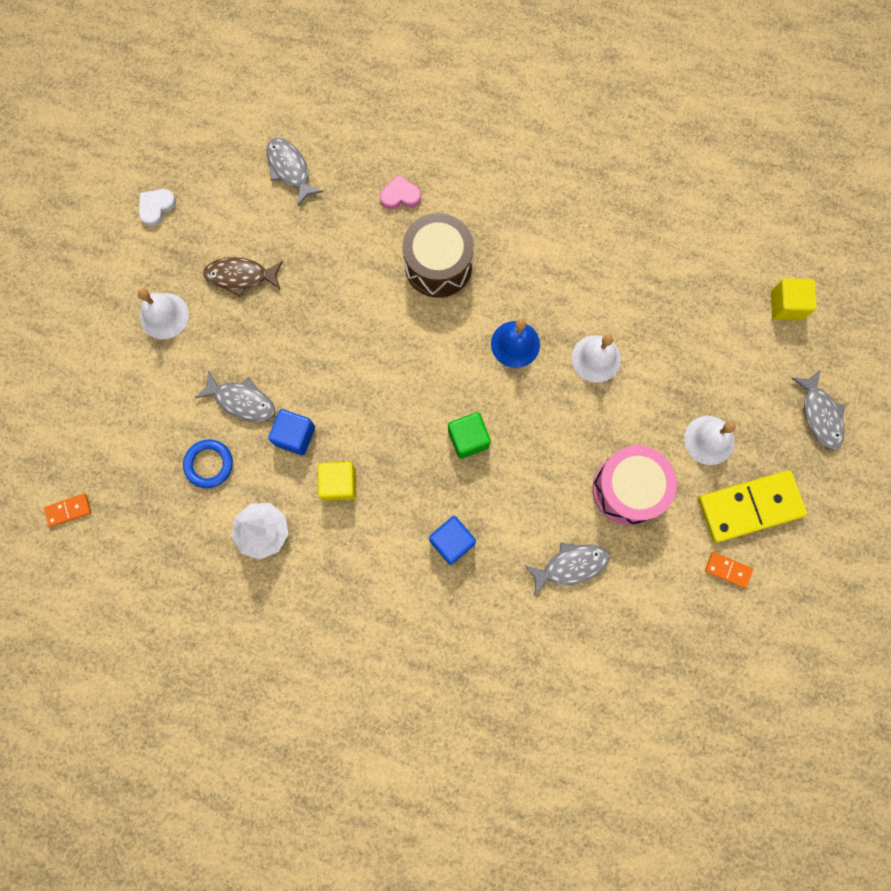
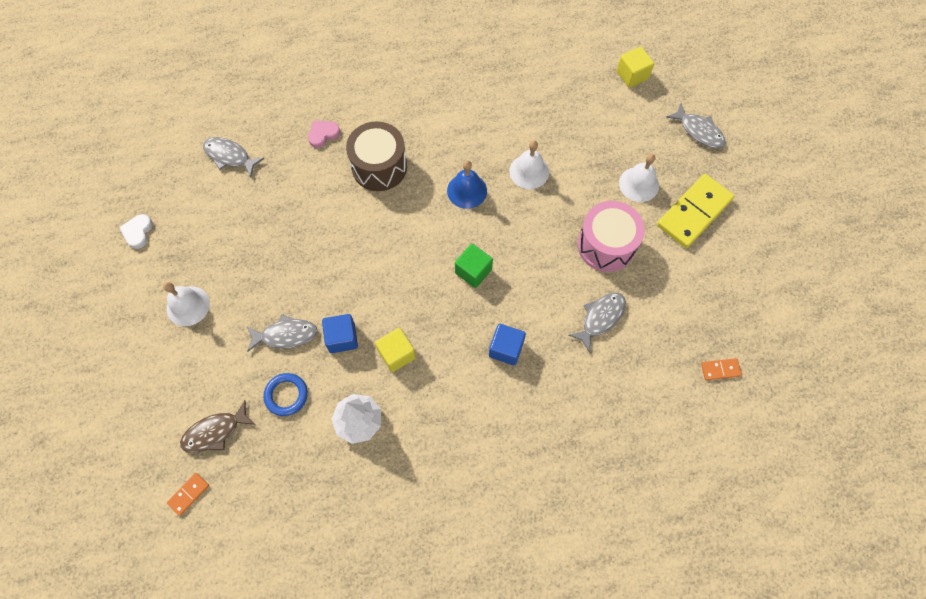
camera: 30 degrees left, 10 degrees down
(240, 276) = (233, 247): brown fish -> brown fish (215, 432)
(728, 570) = (707, 261): orange domino -> orange domino (720, 370)

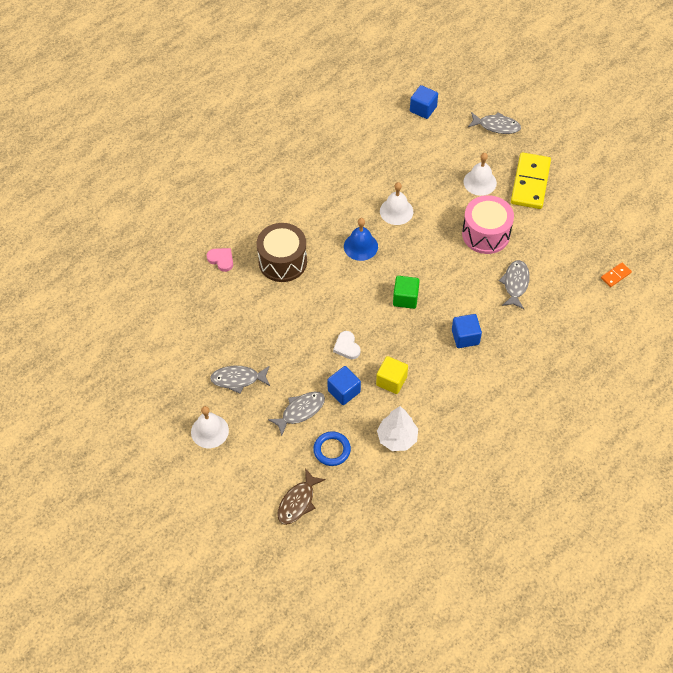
camera: 30 degrees left, 10 degrees down
(138, 232) = (127, 401): white heart -> white heart (347, 347)
(189, 494) = (310, 552): orange domino -> none
(229, 156) = (159, 311): grey fish -> grey fish (238, 379)
(323, 134) = (221, 260): pink heart -> pink heart turned 105 degrees clockwise
(632, 75) = (423, 109): yellow cube -> blue cube

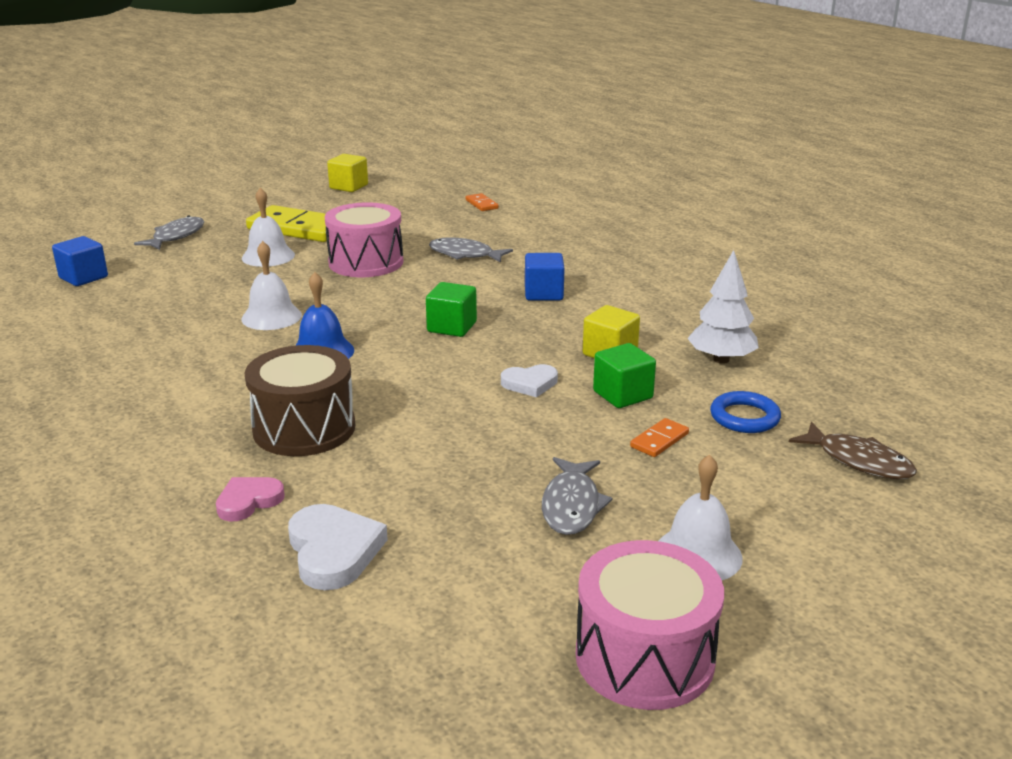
camera: 80 degrees left, 30 degrees down
(144, 414) = (644, 657): none -> pink drum
(192, 299) = (333, 551): none -> white heart
(300, 411) = (659, 440): grey fish -> orange domino
(344, 391) = (622, 395): blue cube -> green cube
(622, 187) = (349, 187): none -> yellow cube

